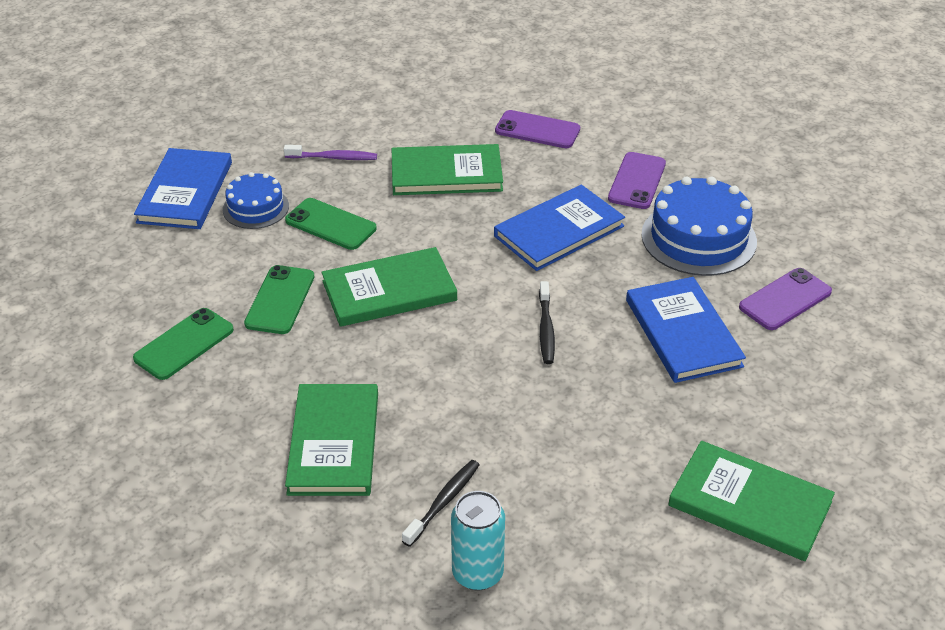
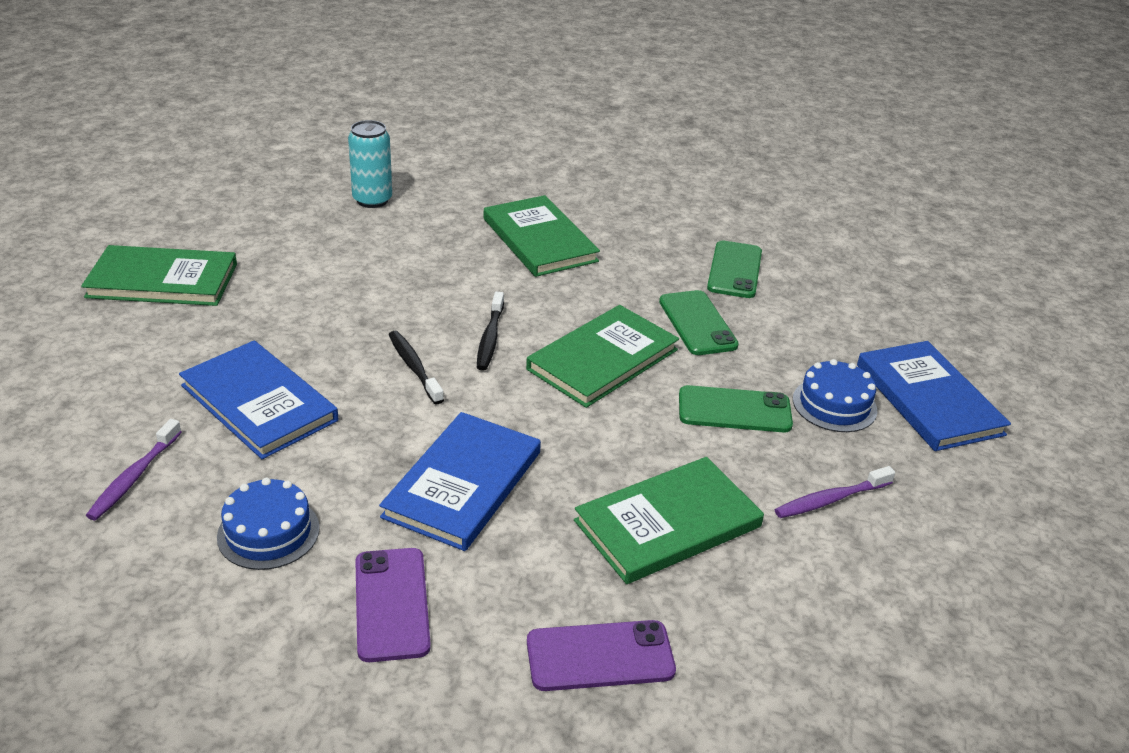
camera: 150 degrees right, 5 degrees down
(443, 502) = (424, 227): black toothbrush -> black toothbrush (490, 338)
(698, 238) = (268, 532): blue cake -> blue cake, size x0.59
(785, 299) = (134, 477): purple phone -> purple toothbrush

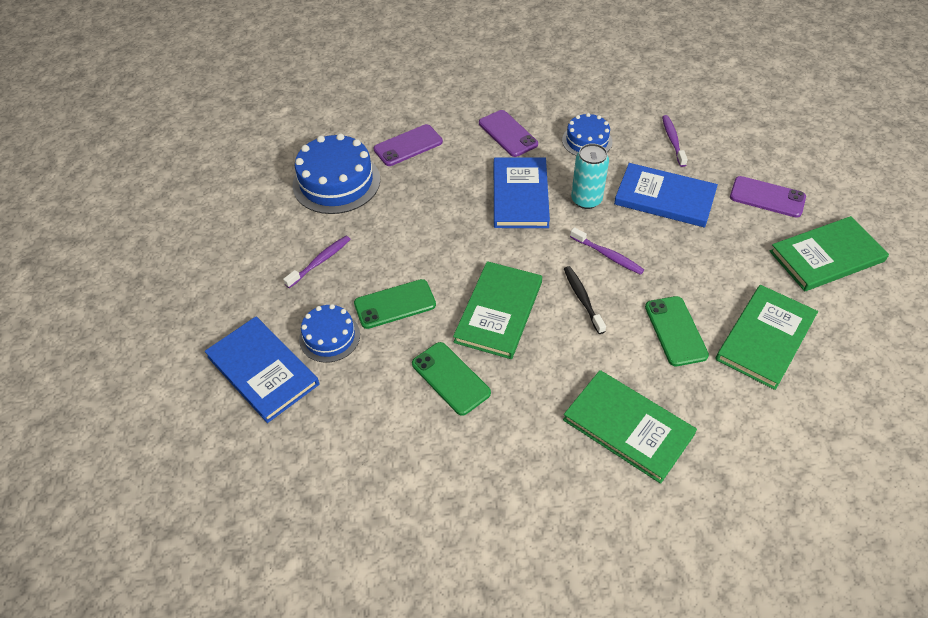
camera: 160 degrees right, 15 degrees up
(127, 355) = (767, 197): none -> purple phone
(372, 200) = (802, 415): turquoise can -> turquoise can (586, 200)
(414, 367) = (607, 255): black toothbrush -> purple toothbrush
(667, 523) = (405, 214): green book -> green book (765, 338)
(734, 270) = (446, 464): green phone -> green phone (675, 331)
(772, 629) = (336, 182): none -> blue cake

